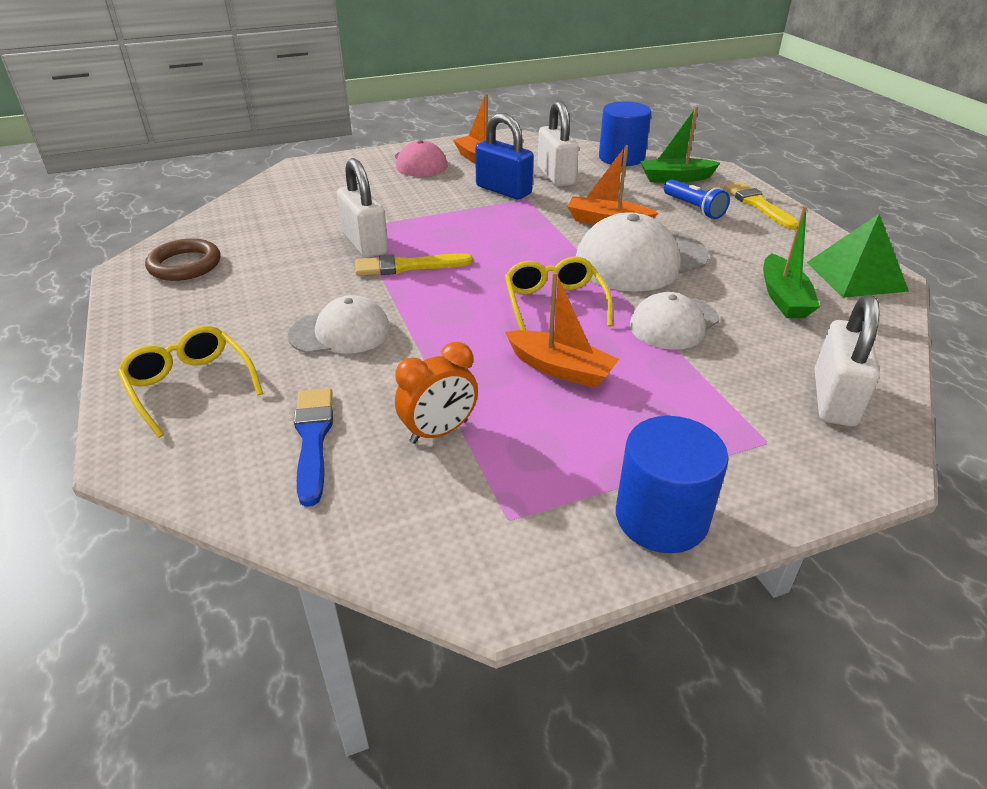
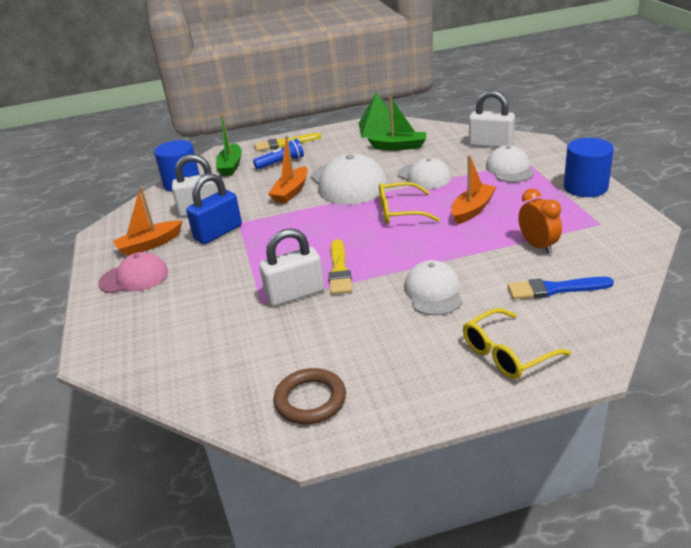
camera: 80 degrees left, 5 degrees down
(725, 417) = (509, 169): none -> white cap

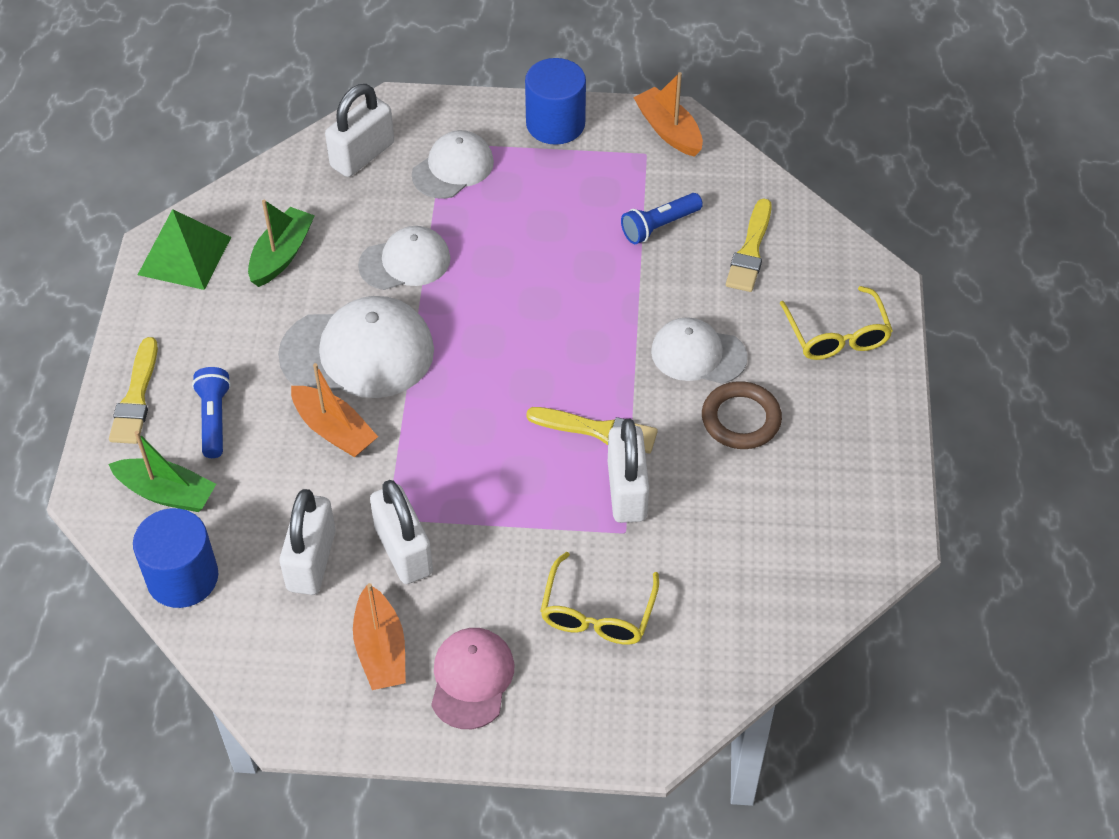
camera: 75 degrees left, 20 degrees up
(218, 233) = (403, 550): blue padlock -> white padlock
(310, 400) = (835, 523): brown ring -> brown ring (741, 419)
(400, 211) = (489, 322): yellow glasses -> yellow glasses (597, 613)
(472, 210) = (536, 249): orange boat -> orange boat (669, 130)
(509, 169) = (453, 168): white cap -> white cap turned 120 degrees clockwise
(538, 246) = (659, 226): orange clock -> blue flashlight
(554, 289) = (750, 251): blue brush -> yellow brush

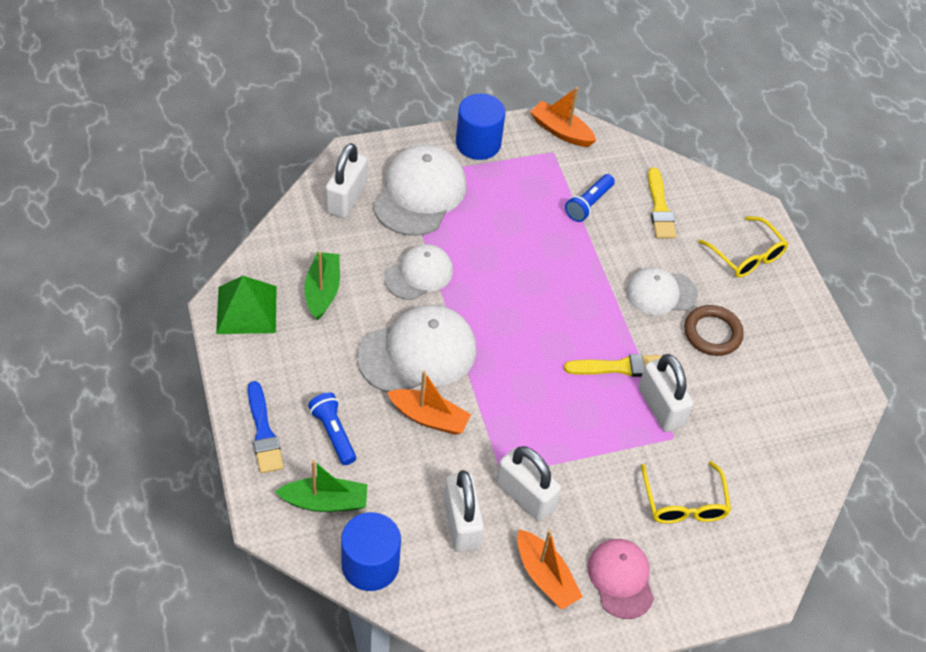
camera: 25 degrees left, 0 degrees up
(136, 397) = (263, 432): yellow brush -> blue brush
(453, 168) = (419, 194): white cap -> white cap, size x1.60

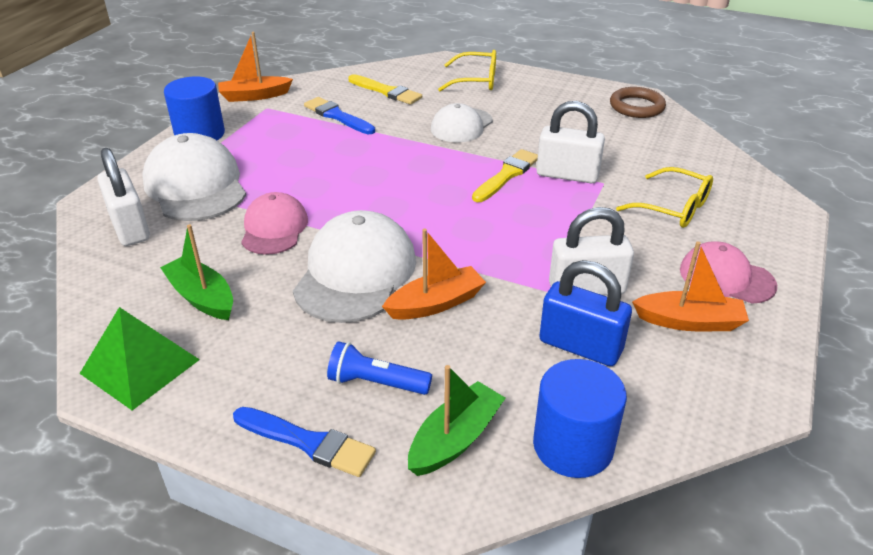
camera: 45 degrees left, 15 degrees down
(419, 274) = (274, 228): white cap -> pink cap
(461, 523) = (580, 346): white padlock -> blue padlock
(588, 204) = (337, 116): blue flashlight -> blue brush
(712, 333) = (525, 122): brown ring -> brown ring (636, 107)

